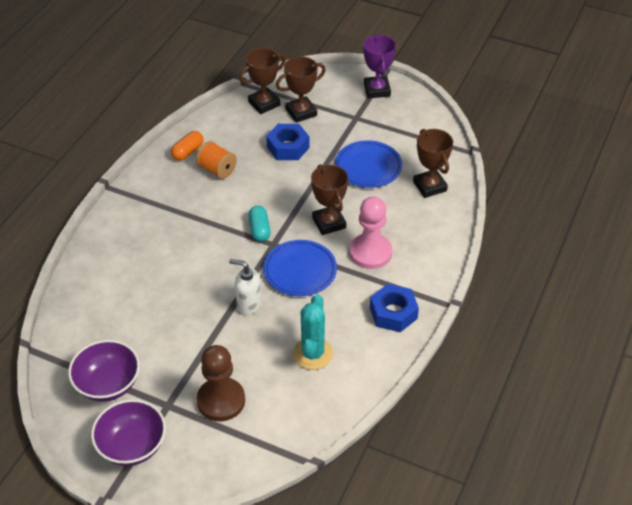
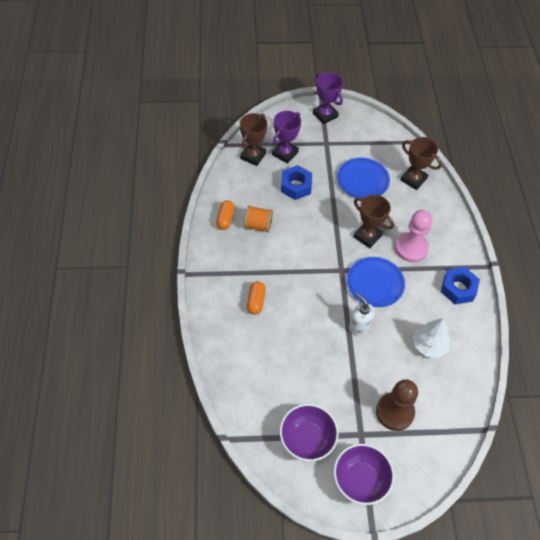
camera: 30 degrees left, 10 degrees up
(158, 238) = (256, 301): none -> orange capsule
(248, 304) = (359, 326): white soap dispenser -> white soap dispenser turned 60 degrees clockwise
(259, 229) = (324, 262): turquoise capsule -> none
(301, 112) = (285, 153): brown trophy -> purple trophy
(312, 354) = (429, 345): turquoise cactus -> white tree

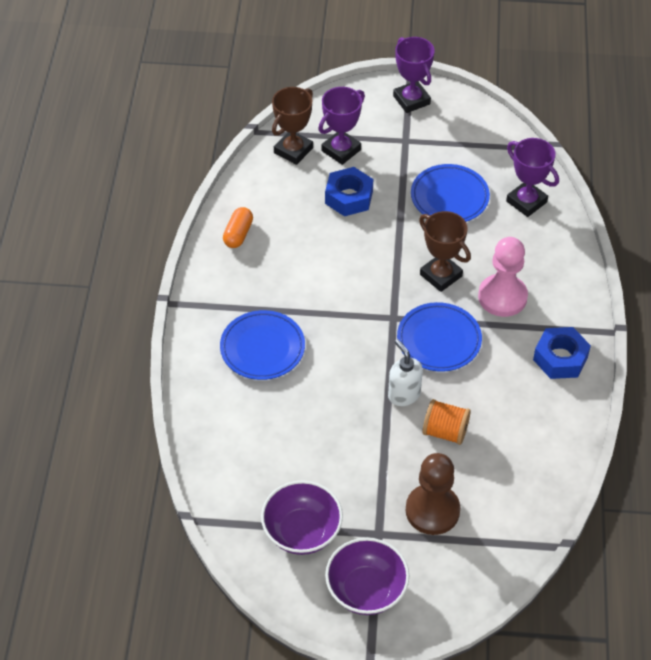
camera: 10 degrees right, 5 degrees down
(256, 301) = (262, 348): orange capsule -> blue plate
(258, 225) = (284, 247): orange spool -> orange spool (445, 431)
(413, 179) = (526, 202): brown trophy -> purple trophy
(429, 345) = (500, 429): white tree -> none

